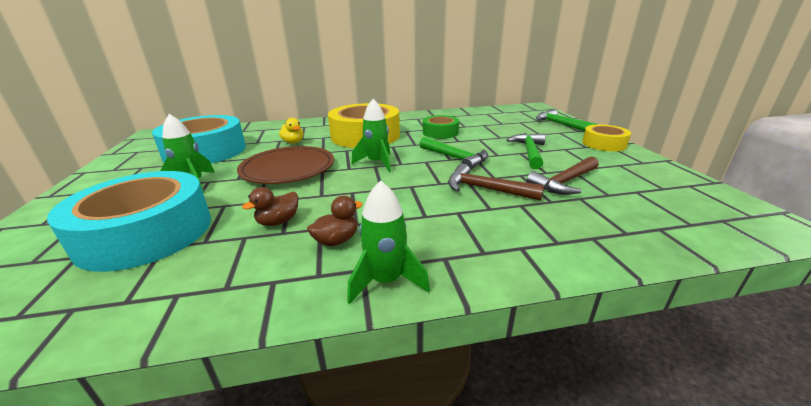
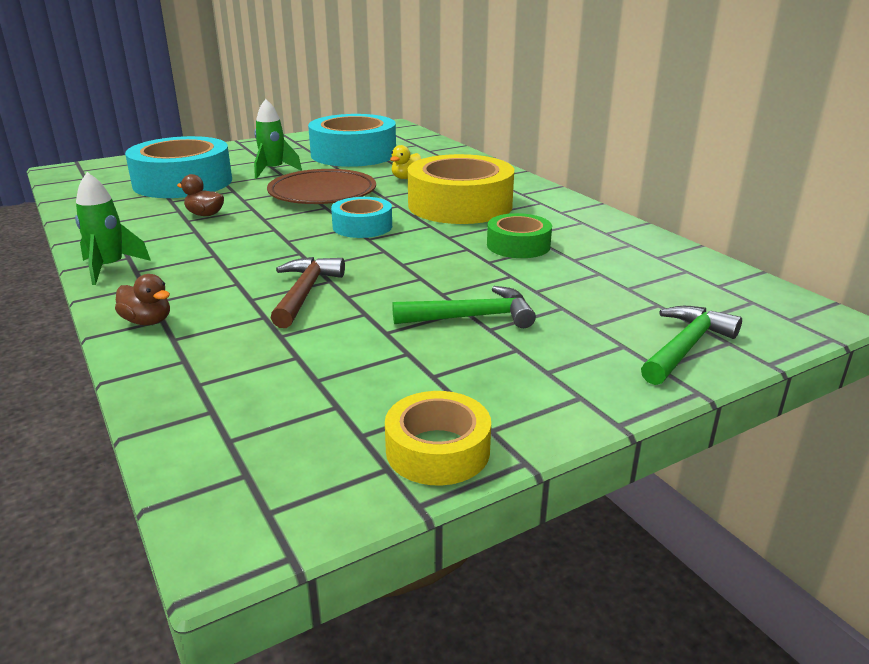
camera: 70 degrees right, 0 degrees up
(336, 240) = (173, 240): brown duck -> brown duck (147, 321)
(377, 163) = (362, 226): green rocket -> turquoise tape
(455, 158) = (407, 266): green hammer -> none
(564, 182) = (349, 345): brown hammer -> none
(604, 144) = (581, 392): yellow tape -> yellow tape (437, 450)

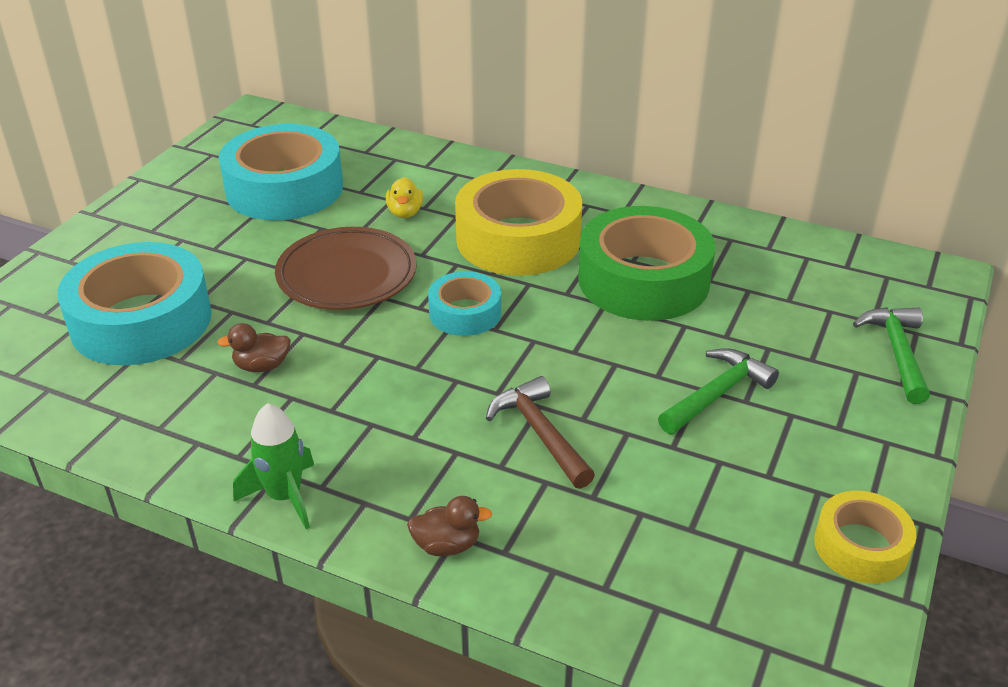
camera: 35 degrees left, 10 degrees up
(273, 171) = (228, 255): green rocket -> none
(518, 245) = (643, 280): green tape -> green tape, size x1.88

